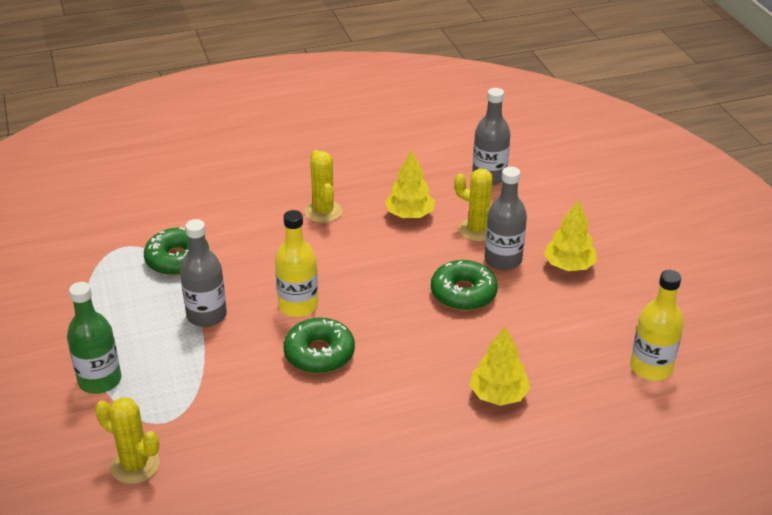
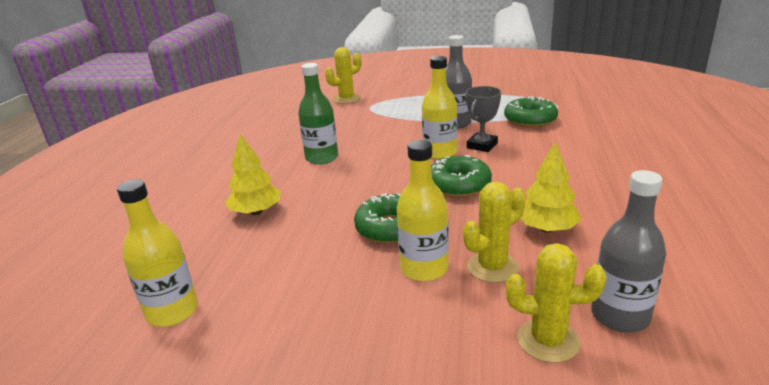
camera: 120 degrees right, 10 degrees down
(100, 380) = (421, 95): green bottle -> green bottle (322, 158)
(266, 280) = (482, 145): none -> grey trophy
(319, 354) = (379, 153): green donut -> green donut (458, 185)
(323, 212) = (573, 182): yellow cactus -> yellow cactus (548, 340)
(503, 260) = (424, 268): grey bottle -> yellow bottle
(569, 266) = (375, 317): yellow tree -> none

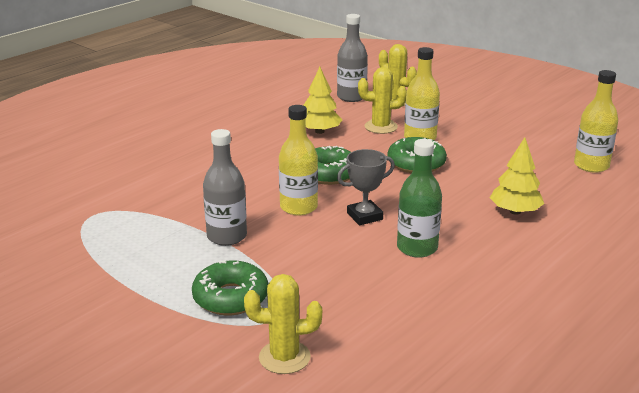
camera: 150 degrees left, 0 degrees up
(482, 145) = (251, 200): grey trophy -> grey trophy (364, 216)
(530, 120) = (156, 209): green donut -> green donut (231, 297)

